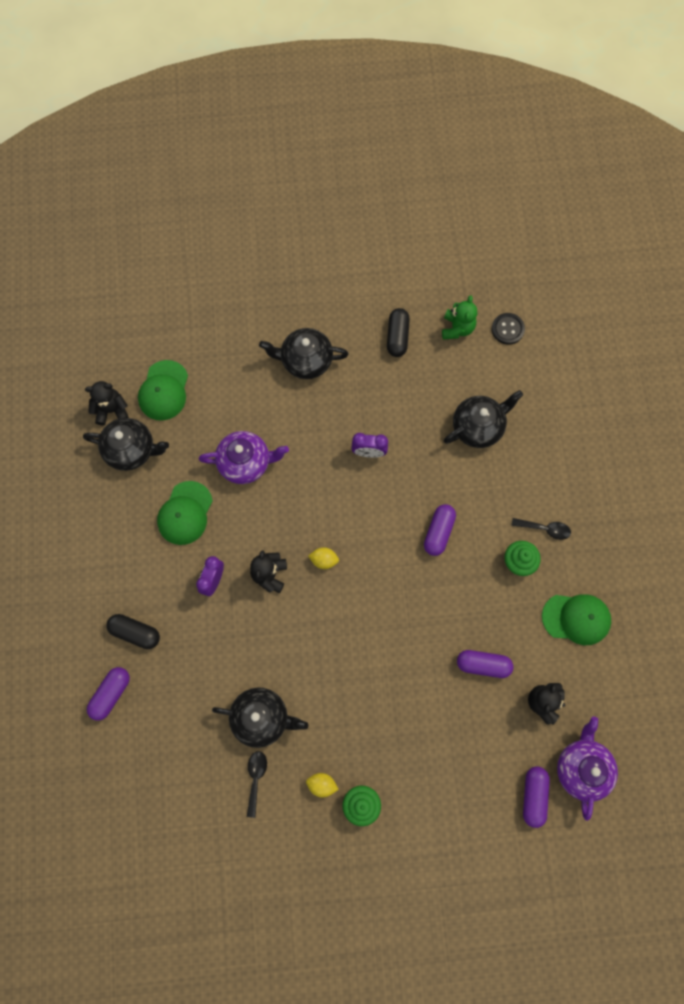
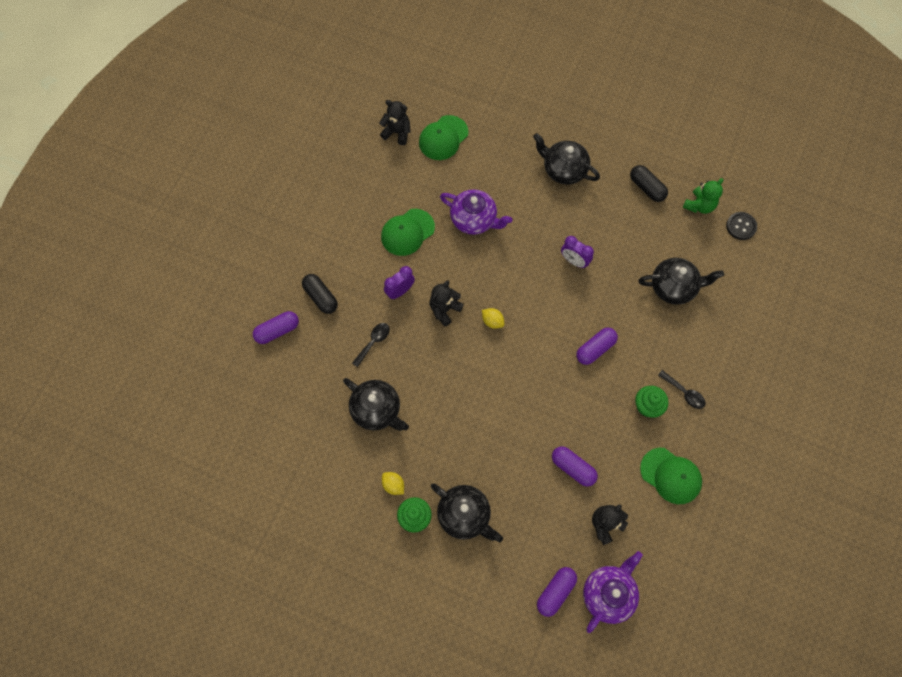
camera: 30 degrees right, 5 degrees down
(131, 449) = (395, 167): black teapot -> black teapot (465, 515)
(256, 778) = (346, 452): black spoon -> black spoon (373, 342)
(397, 337) = (646, 188): black capsule -> black capsule turned 75 degrees counterclockwise

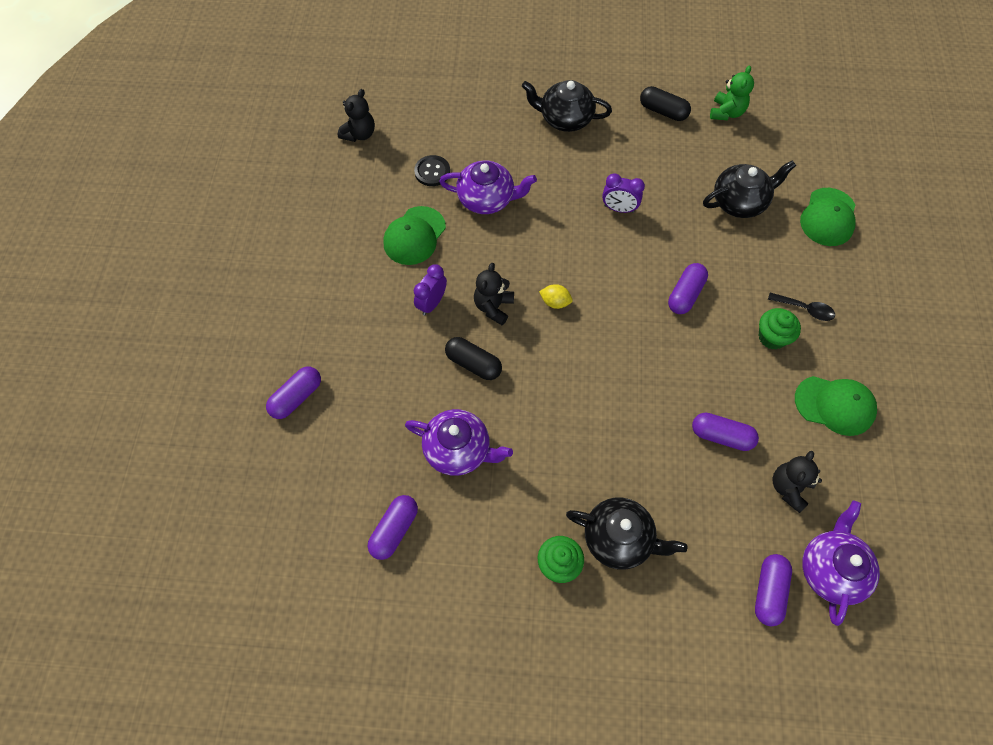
camera: 20 degrees left, 5 degrees down
(311, 451) = (394, 530): none -> purple capsule
(321, 297) = (337, 340): black capsule -> black capsule (473, 363)
(373, 342) = (422, 371): black spoon -> none
(377, 410) = (458, 450): black teapot -> purple teapot
(393, 485) = (515, 534): yellow lemon -> none
(397, 132) = (359, 134): black teddy bear -> black teddy bear turned 120 degrees clockwise
(443, 138) = (415, 125): green cap -> green cap (828, 217)
(741, 226) = (780, 120): black button -> black button (432, 172)

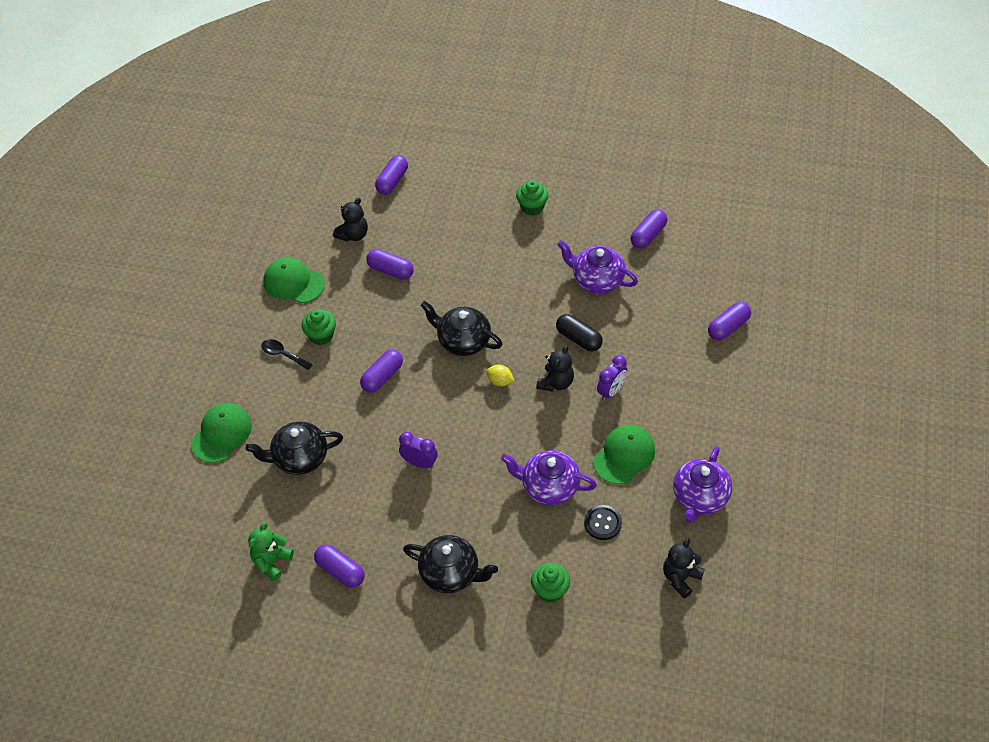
camera: 170 degrees left, 10 degrees down
(475, 114) = (550, 590): none -> green cupcake
(619, 538) = (486, 217): black teapot -> black teapot (463, 341)
(663, 111) = (340, 571): black capsule -> purple capsule
(830, 569) = (345, 189): purple teapot -> purple teapot (700, 497)

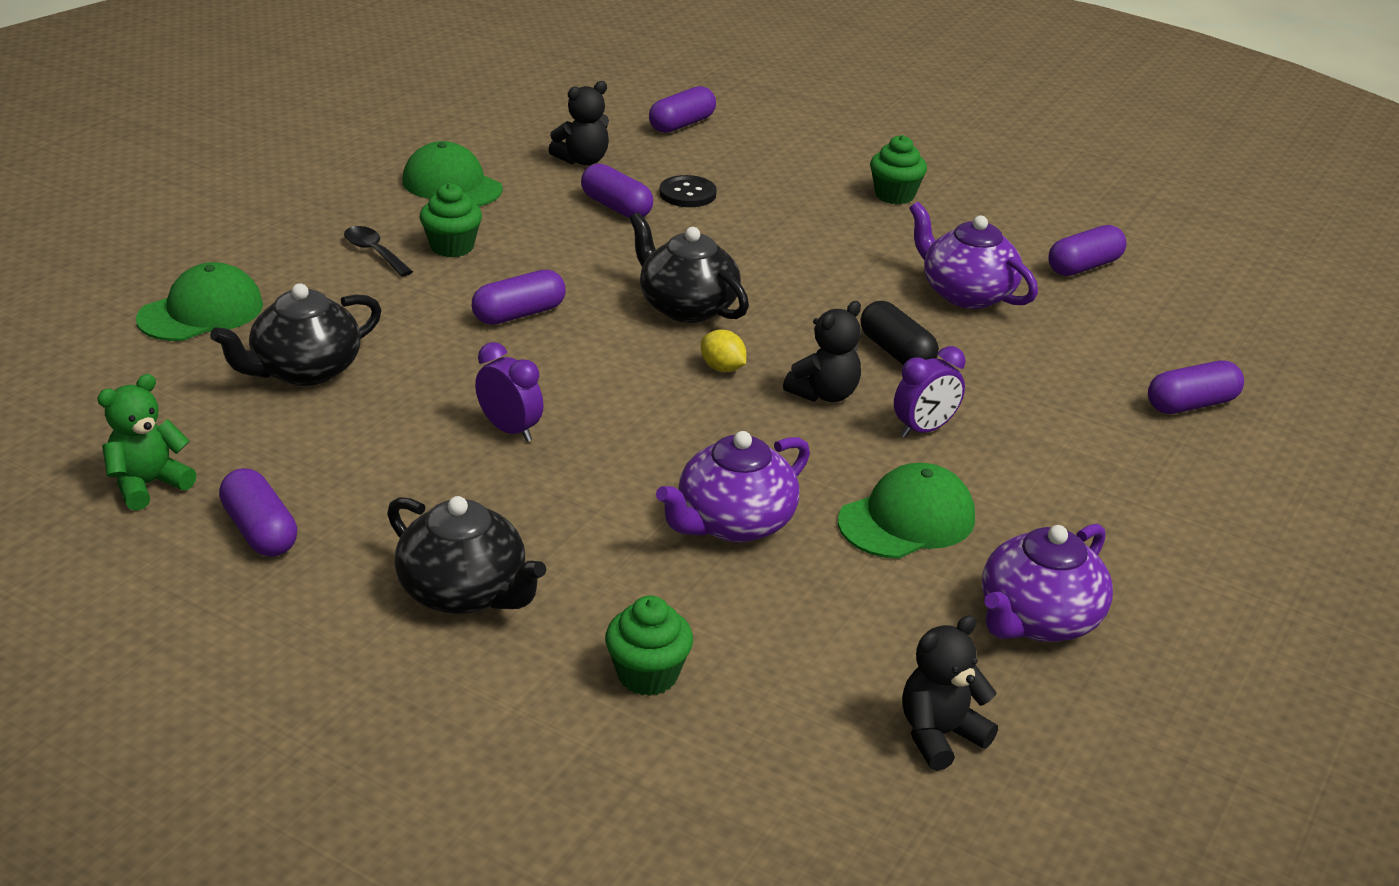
camera: 15 degrees right, 20 degrees down
(299, 458) = (305, 371): black teapot -> black teapot turned 45 degrees counterclockwise
(549, 486) = (733, 523): purple teapot -> purple teapot turned 75 degrees counterclockwise
(603, 523) = (813, 603): black button -> black button (687, 194)

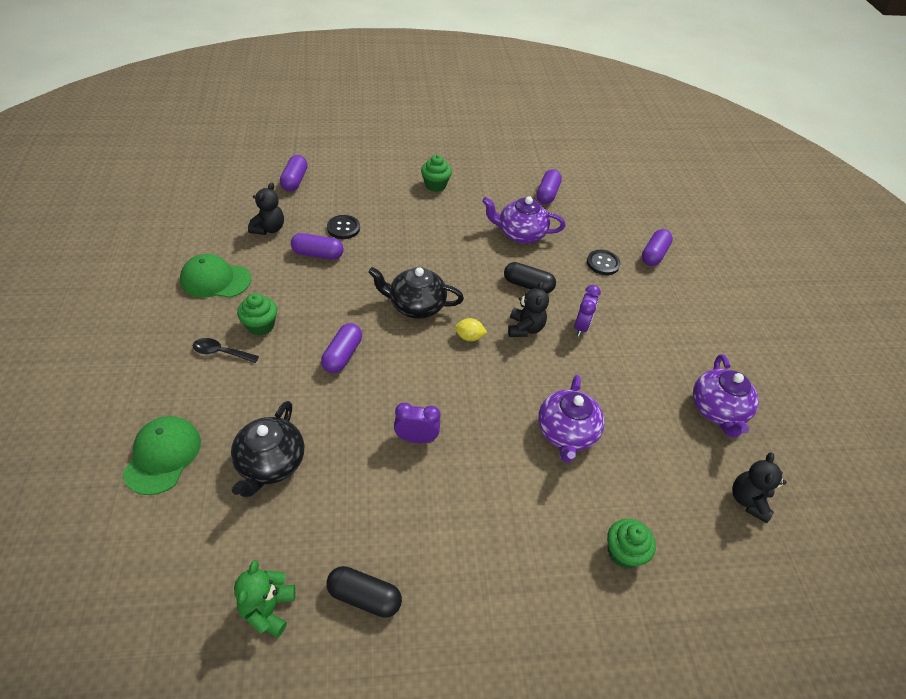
camera: 40 degrees left, 15 degrees up
(260, 531) = (364, 596): purple capsule -> black capsule
(465, 592) = (502, 562): black teapot -> none
(907, 520) = (625, 385): green cap -> none
(1071, 378) = (603, 263): none -> black button

